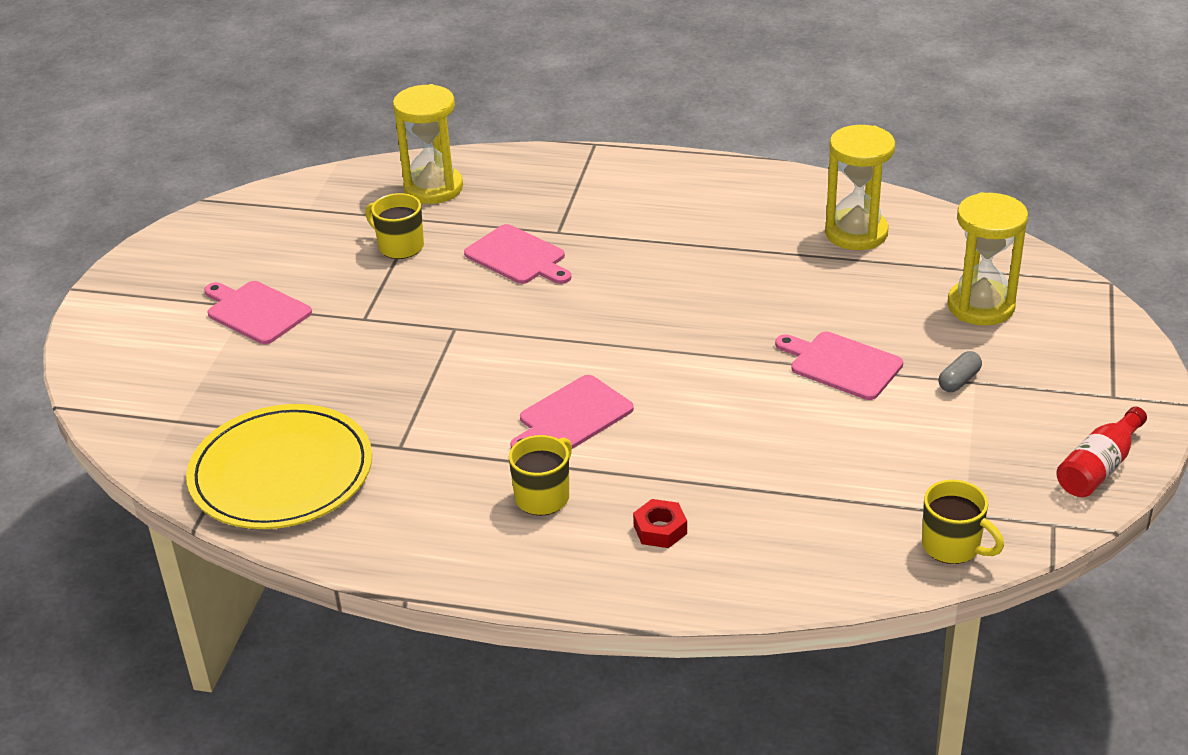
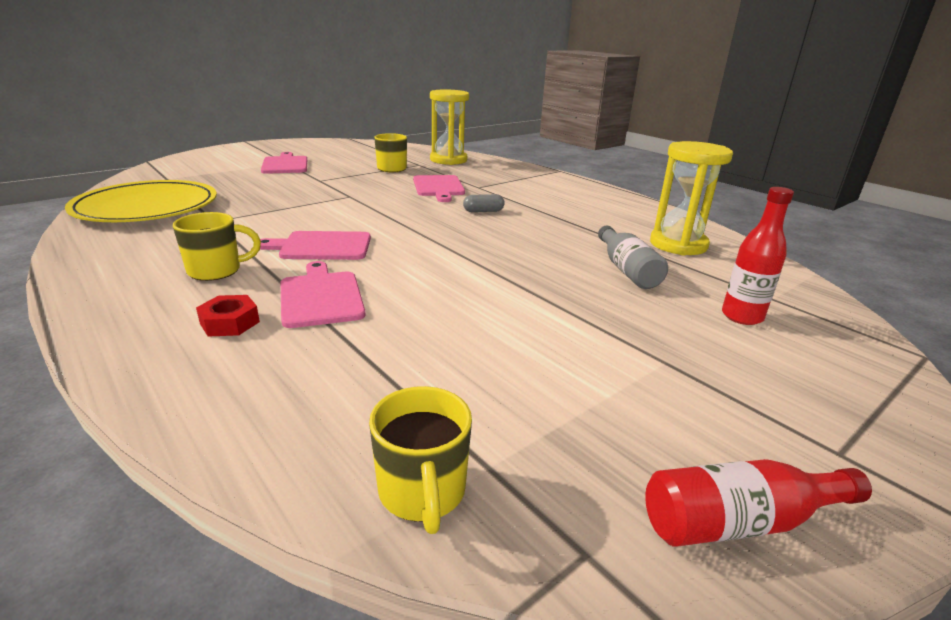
camera: 35 degrees right, 10 degrees down
(841, 365) = (553, 299): pink cutting board -> pink cutting board (321, 297)
(854, 295) = (627, 270): none -> grey bottle
(959, 380) = (649, 353): grey capsule -> grey capsule (483, 211)
(981, 306) = (742, 316): yellow hourglass -> red bottle

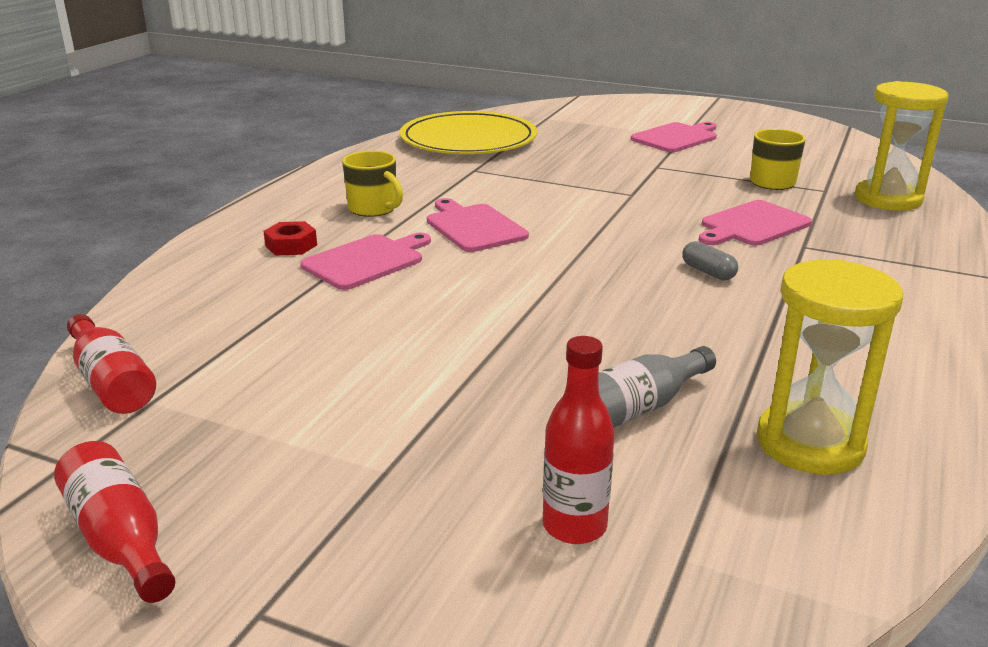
camera: 65 degrees right, 0 degrees up
(422, 492) = (112, 382): yellow mug -> red bottle

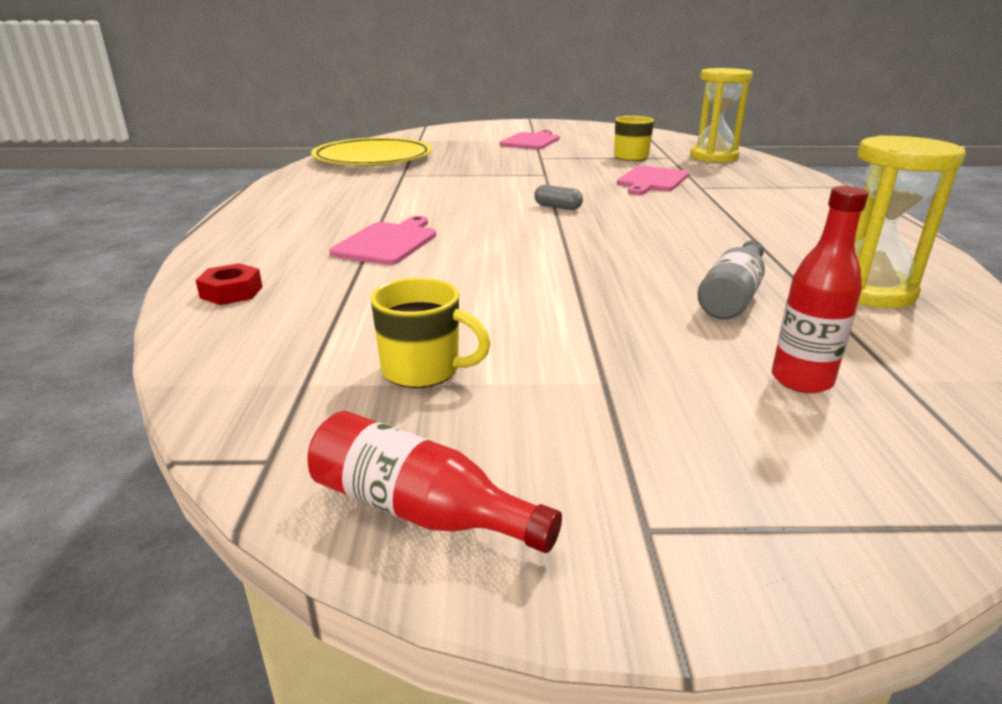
camera: 25 degrees left, 0 degrees up
(112, 382) = (239, 377): red bottle -> none
(291, 245) = (301, 242): red nut -> red nut (231, 292)
(373, 209) = (348, 208): yellow mug -> yellow mug (423, 370)
(473, 227) = (450, 208): pink cutting board -> none
(708, 272) = (661, 209): grey capsule -> grey capsule (558, 207)

